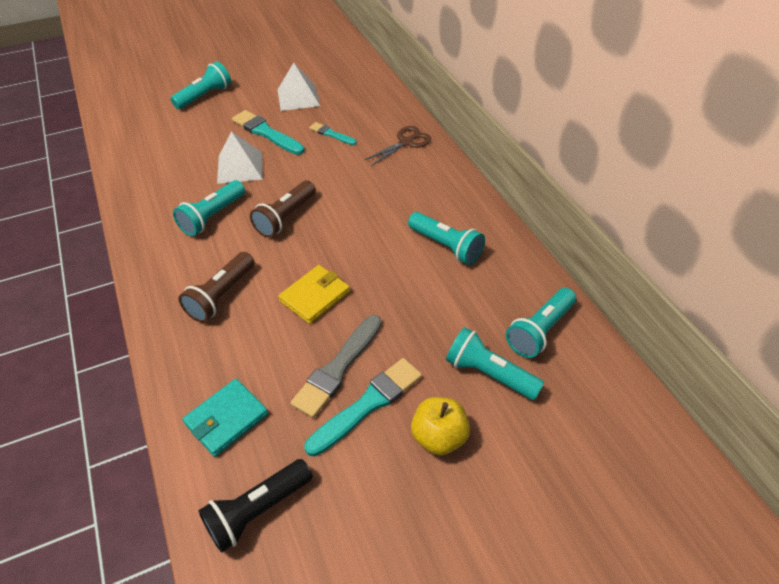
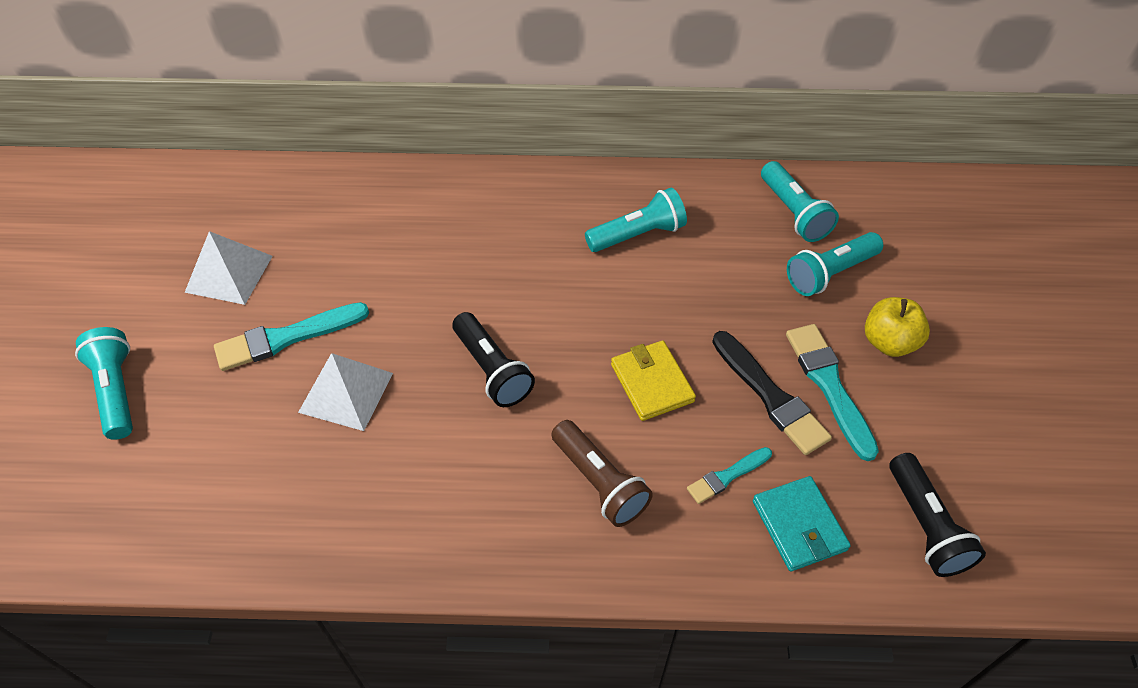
camera: 65 degrees left, 5 degrees up
(212, 217) = (435, 454): turquoise flashlight -> none
(285, 217) = (492, 370): brown flashlight -> black flashlight
(331, 134) = (350, 265): turquoise brush -> turquoise brush (727, 476)
(338, 368) = (770, 396): grey brush -> black brush
(406, 142) = (428, 197): brown scissors -> none

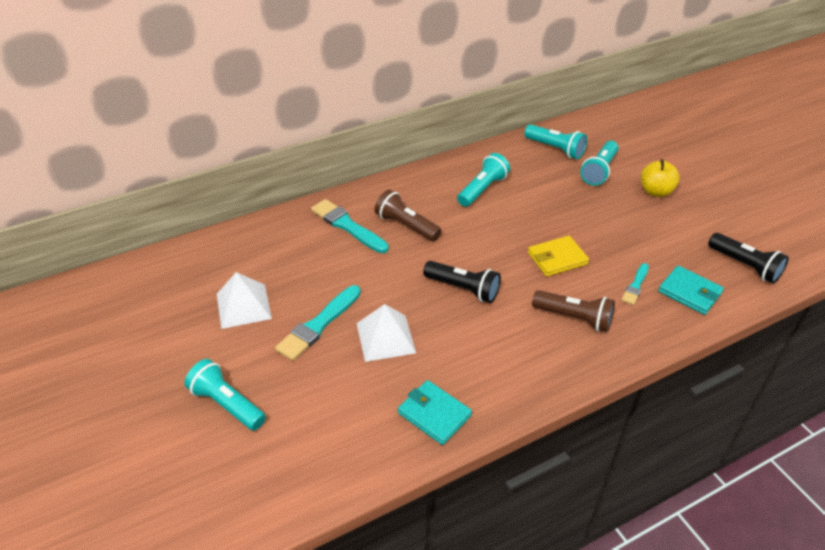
camera: 30 degrees left, 10 degrees down
(317, 525) = (434, 414): none -> turquoise wallet
(496, 247) = (406, 226): none -> brown flashlight
(652, 383) = (557, 258): yellow wallet -> yellow wallet turned 60 degrees counterclockwise
(770, 396) = (622, 239): black brush -> none
(829, 385) = (646, 223): turquoise brush -> turquoise brush (347, 226)

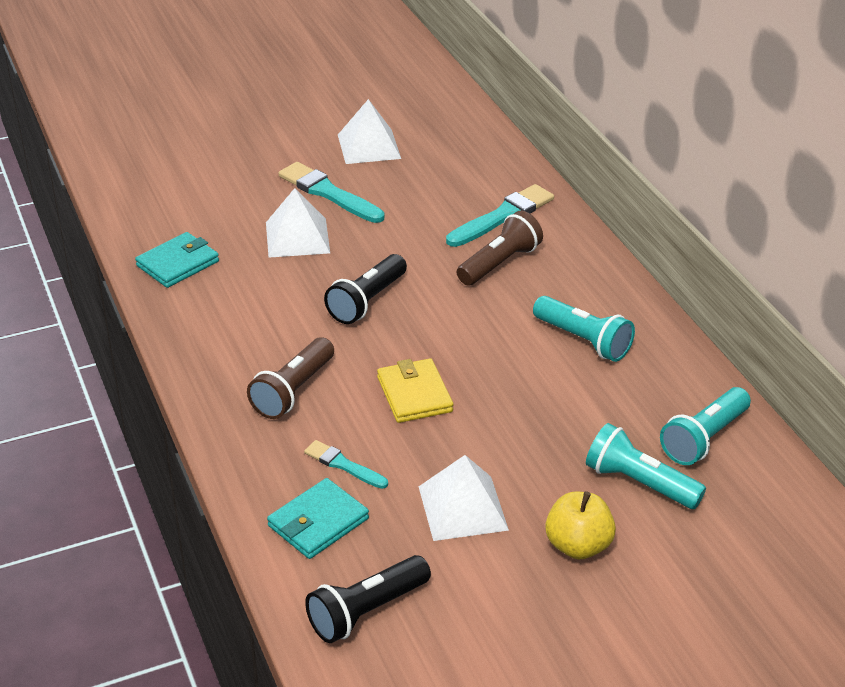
camera: 95 degrees right, 5 degrees down
(227, 404) = (234, 141): turquoise flashlight -> none
(648, 233) = (462, 508): none -> white pyramid

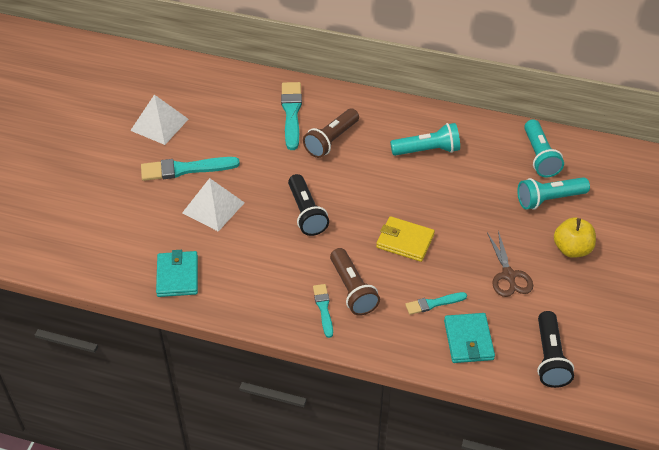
camera: 50 degrees left, 10 degrees up
(242, 383) = (323, 308): none -> turquoise brush
(462, 508) = (508, 275): white pyramid -> brown scissors
(499, 263) = (331, 140): brown flashlight -> brown flashlight turned 135 degrees counterclockwise

